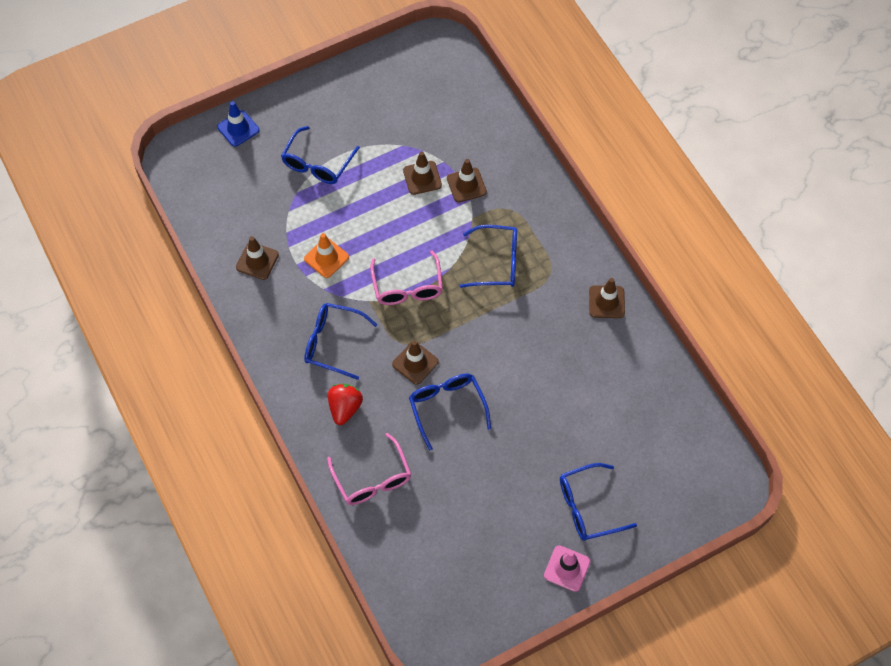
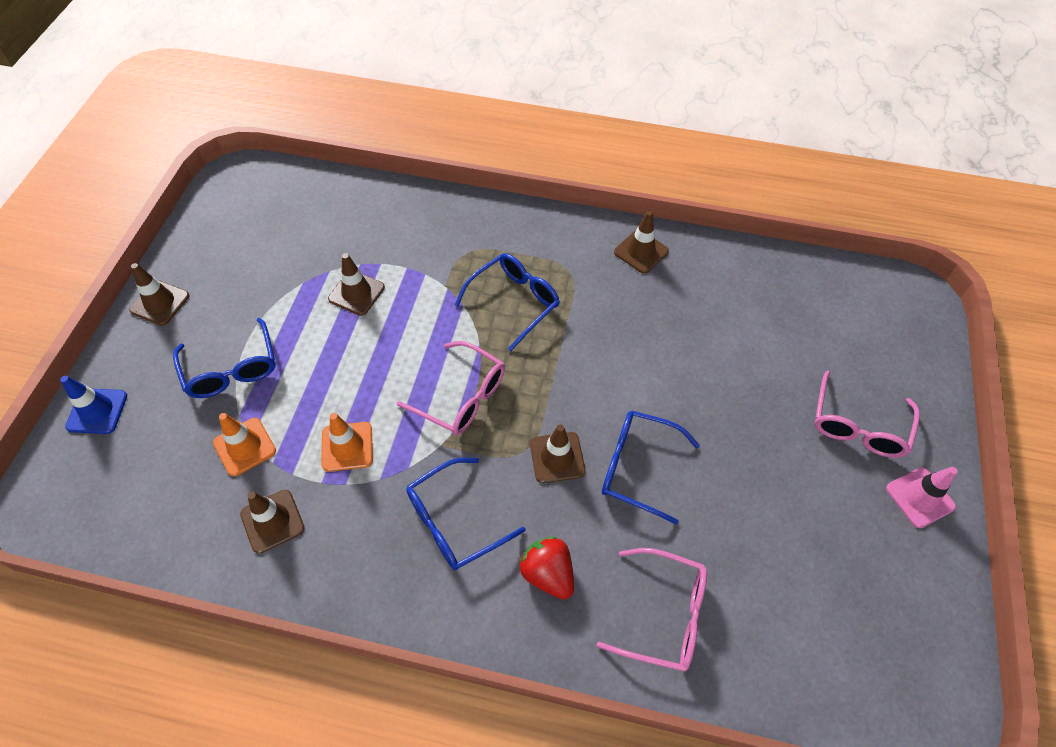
camera: 50 degrees left, 5 degrees down
(282, 212) = (245, 447): none -> orange traffic cone
(466, 185) = (405, 265): brown traffic cone -> brown traffic cone (160, 303)
(587, 507) = (858, 426): blue glasses -> pink glasses

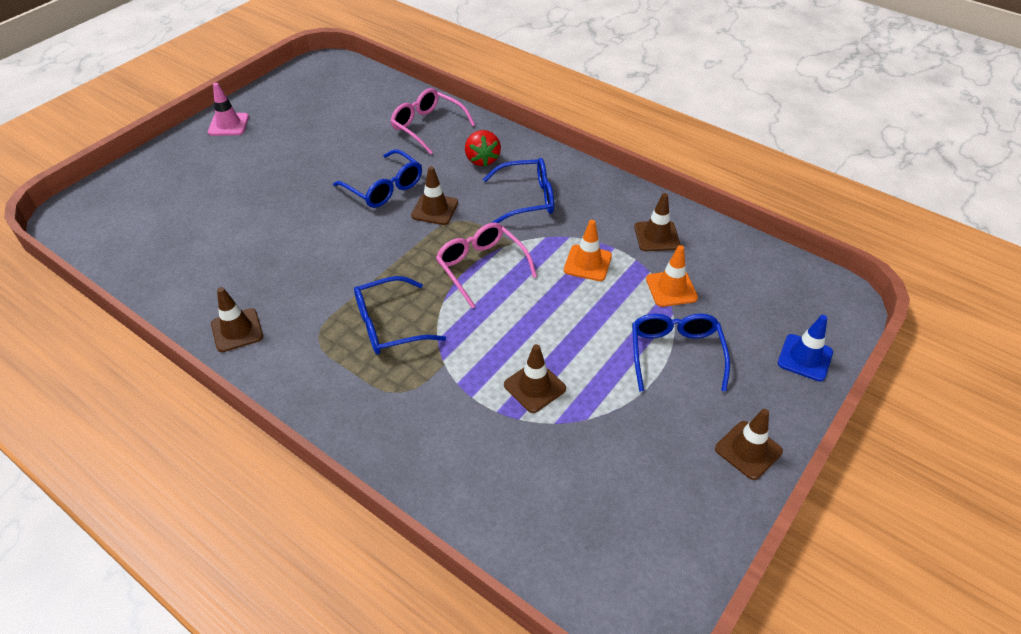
camera: 155 degrees left, 10 degrees down
(858, 426) = (218, 163): pink glasses -> none

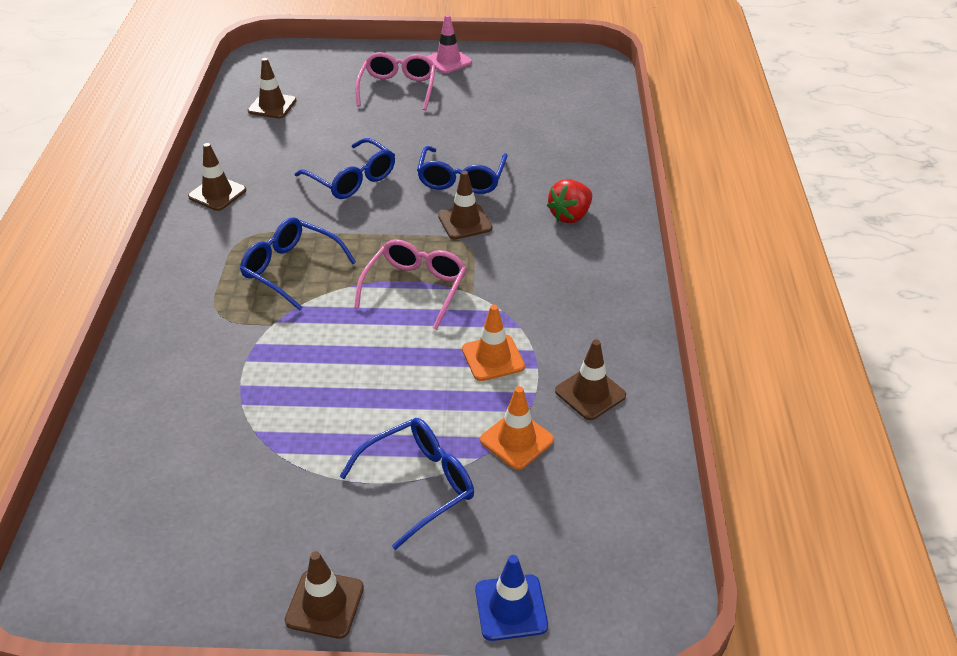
camera: 55 degrees right, 5 degrees down
(427, 126) = (578, 160): pink glasses -> pink glasses (398, 88)
(527, 198) = (546, 272): blue glasses -> blue glasses (352, 179)
(534, 387) = (289, 396): brown traffic cone -> brown traffic cone (272, 106)

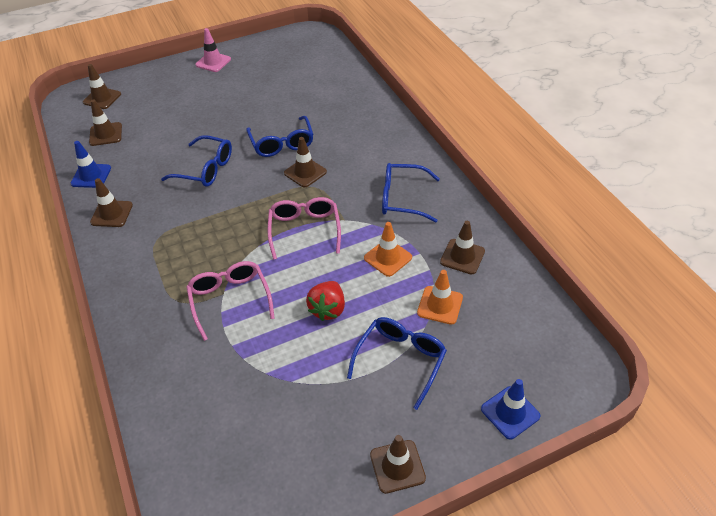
camera: 25 degrees left, 5 degrees up
(225, 146) = (91, 176): none -> blue traffic cone
(290, 269) = (208, 249): blue glasses -> blue glasses (402, 199)
(296, 65) = (102, 98): none -> brown traffic cone
(398, 88) = (191, 93): pink glasses -> pink glasses (230, 300)
(570, 216) = (370, 144): red strawberry -> red strawberry (328, 309)

